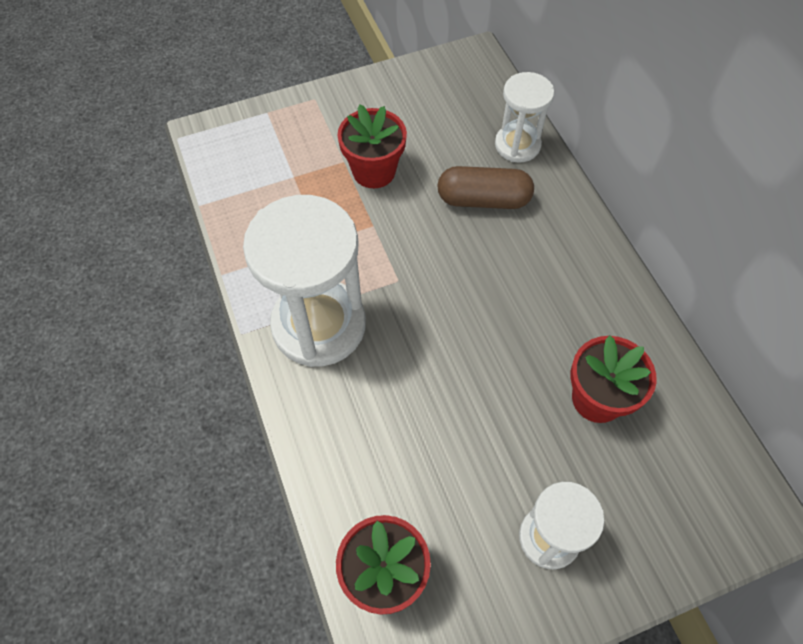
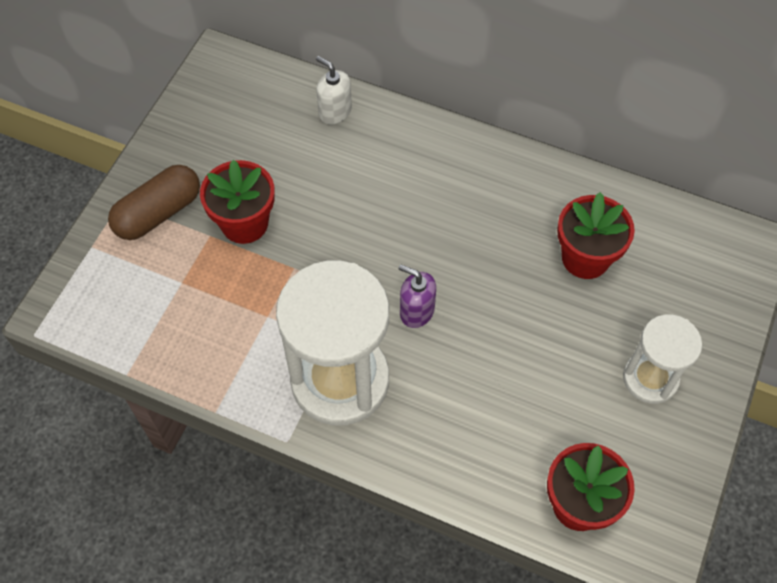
camera: 45 degrees left, 0 degrees up
(423, 325) = (416, 311): none -> purple soap dispenser
(483, 199) = (356, 177): brown capsule -> brown capsule (158, 213)
(517, 145) = (335, 111): white hourglass -> white soap dispenser

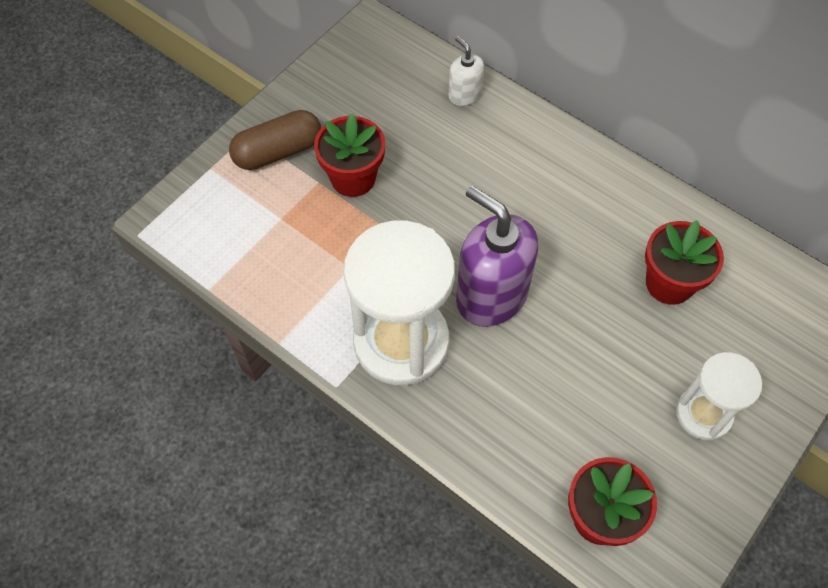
camera: 15 degrees right, 0 degrees up
(416, 311) = (491, 295): purple soap dispenser -> purple soap dispenser, size x2.01

